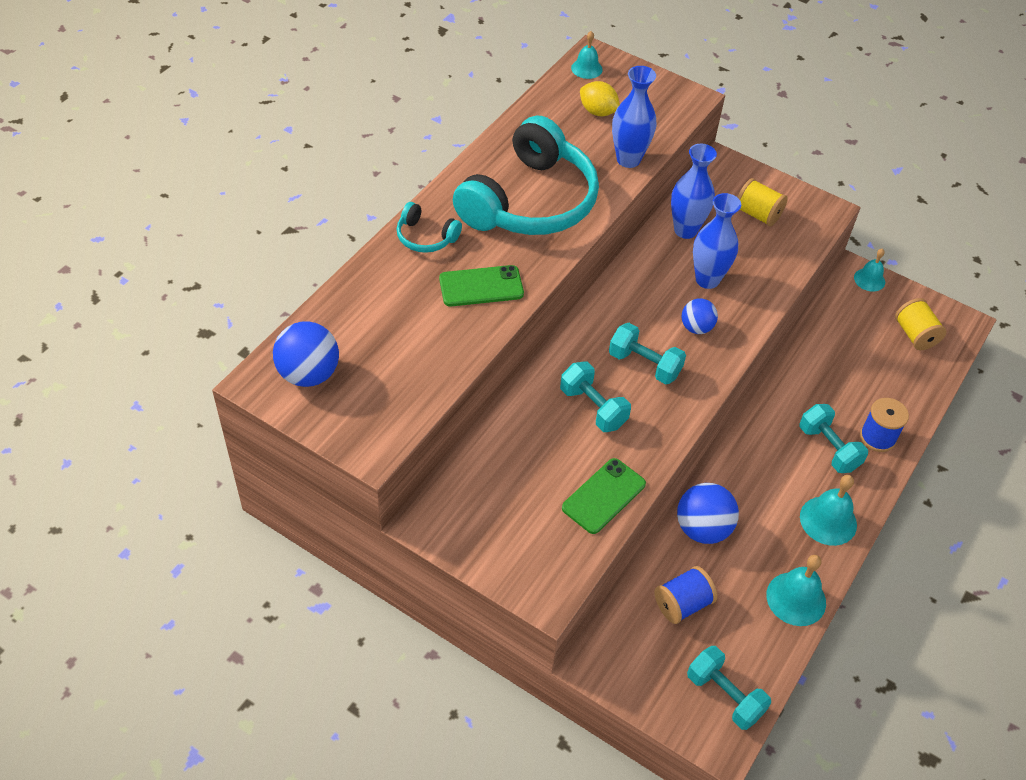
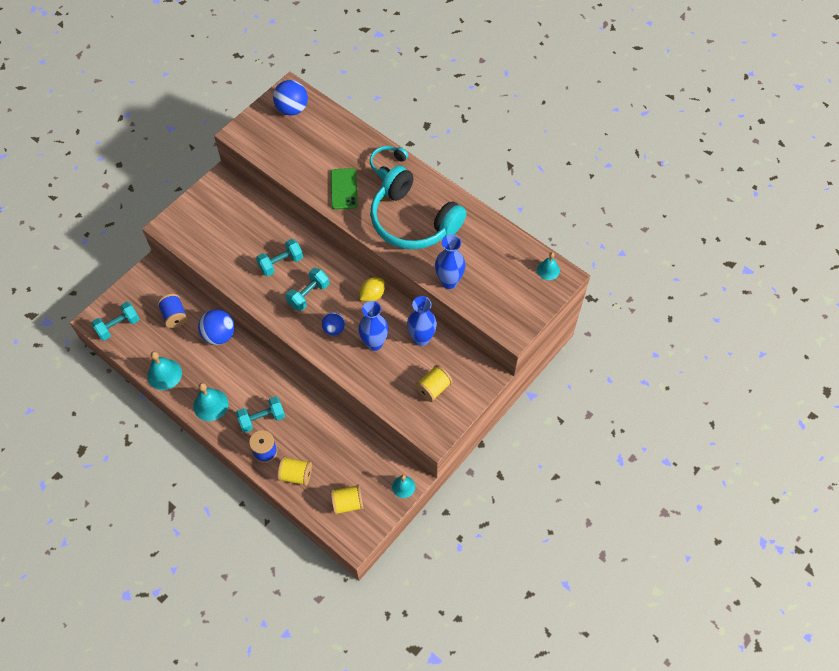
camera: 100 degrees right, 10 degrees up
(598, 112) = (499, 270): yellow lemon -> yellow lemon (372, 295)
(603, 496) = (220, 260): green phone -> none
(898, 396) = (296, 475): none -> yellow spool

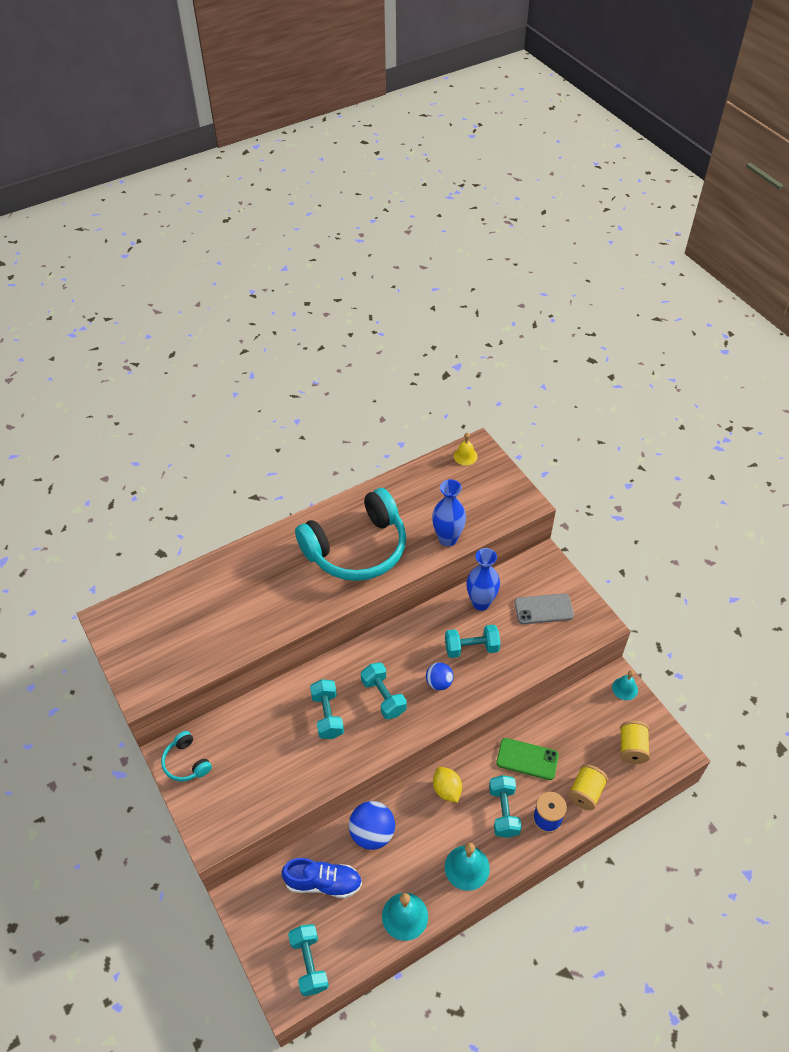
camera: 70 degrees left, 10 degrees down
(175, 316) = (323, 883): blue spool -> blue shoe
(292, 109) = (137, 624): blue ball -> none
(344, 189) = (283, 601): green phone -> green phone (527, 759)
(372, 295) = (409, 633): yellow lemon -> yellow lemon (447, 790)
(374, 343) = (471, 648): blue vase -> turquoise dumbbell
(387, 165) = (271, 551): turquoise headphones -> turquoise headphones (186, 762)
(433, 388) = (543, 609): yellow spool -> grey phone
(548, 270) = (465, 456): turquoise bell -> yellow bell

